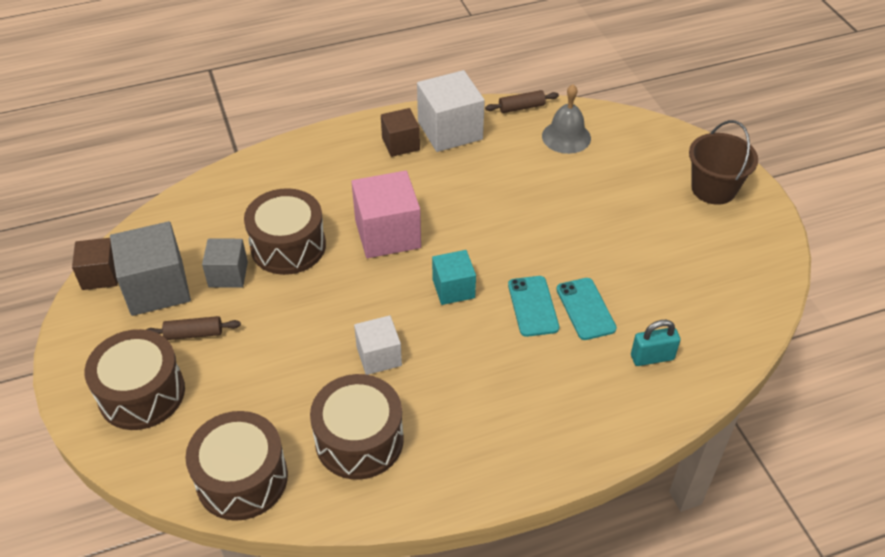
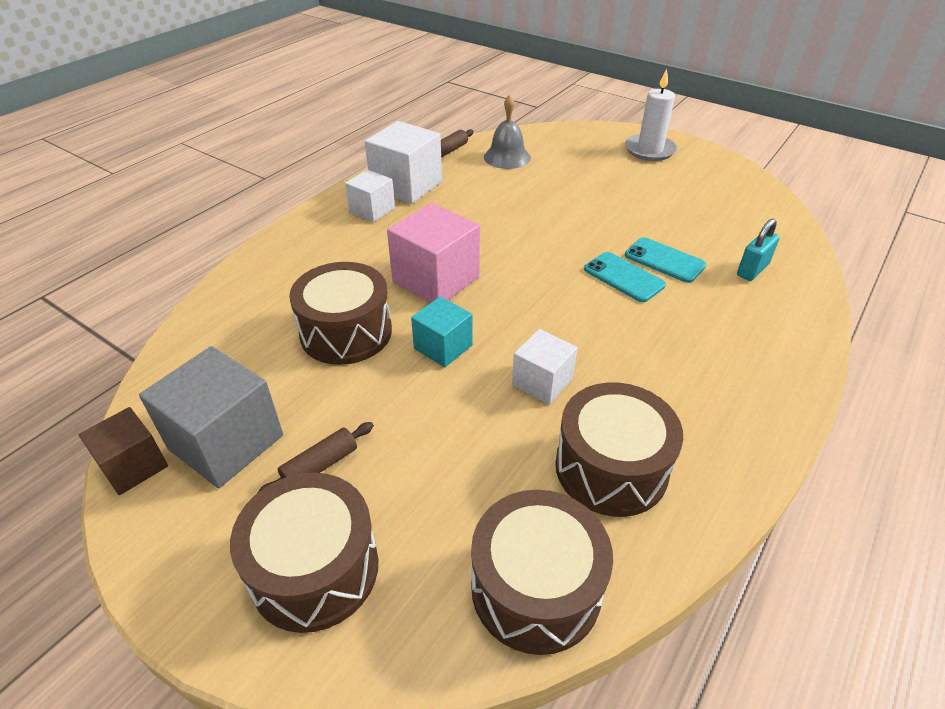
camera: 35 degrees left, 5 degrees down
(228, 274) = (303, 387): grey cube -> none
(400, 144) = (372, 210): brown cube -> white cube
(453, 288) = (544, 295): turquoise cube -> turquoise cube (443, 347)
(713, 189) = (650, 150): brown bucket -> white candle

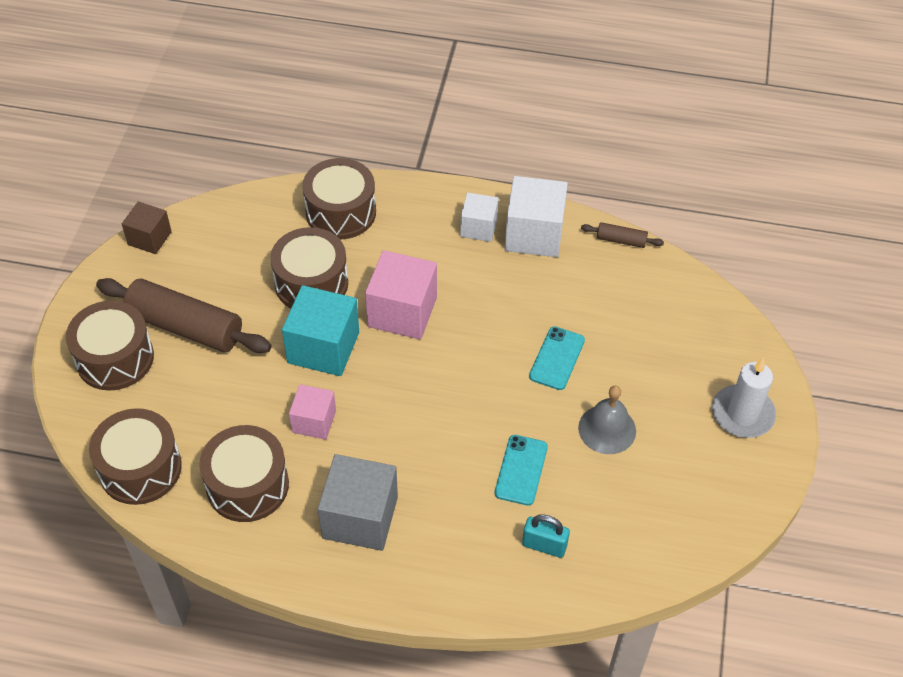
camera: 65 degrees right, 10 degrees up
(226, 442) = (184, 271): grey cube -> grey cube (360, 517)
(269, 285) = (341, 212): none -> brown drum
(320, 465) = (185, 326): brown rolling pin -> brown rolling pin, size x2.22
(443, 347) = (323, 347): turquoise cube -> turquoise cube, size x1.67
(507, 157) = (640, 291): grey bell -> grey bell (607, 429)
(542, 382) = (314, 421): white cube -> pink cube
(623, 277) = (476, 443): turquoise phone -> turquoise phone (557, 358)

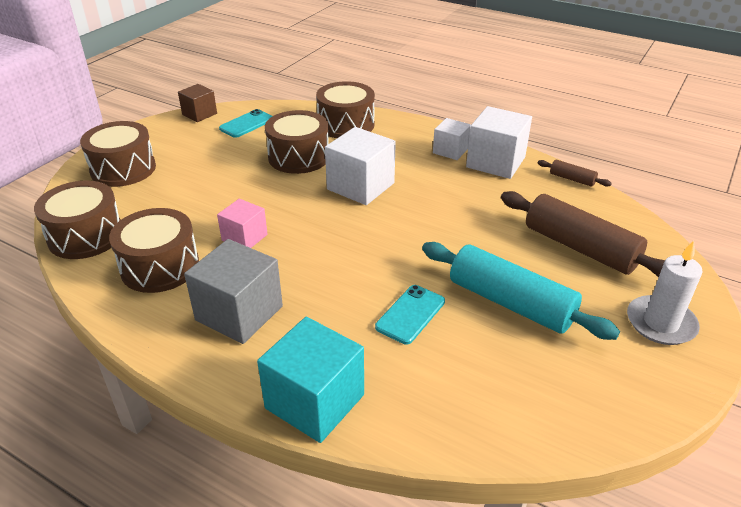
camera: 20 degrees right, 15 degrees down
(185, 326) = (187, 162): brown rolling pin -> brown rolling pin (580, 248)
(323, 347) = (283, 194): turquoise cube -> turquoise cube (315, 401)
(402, 312) = (360, 186): pink cube -> white cube
(544, 545) = (405, 382): turquoise padlock -> none
(557, 358) = (482, 242): turquoise phone -> turquoise phone (246, 124)
(607, 429) = (510, 303): grey bell -> turquoise rolling pin

